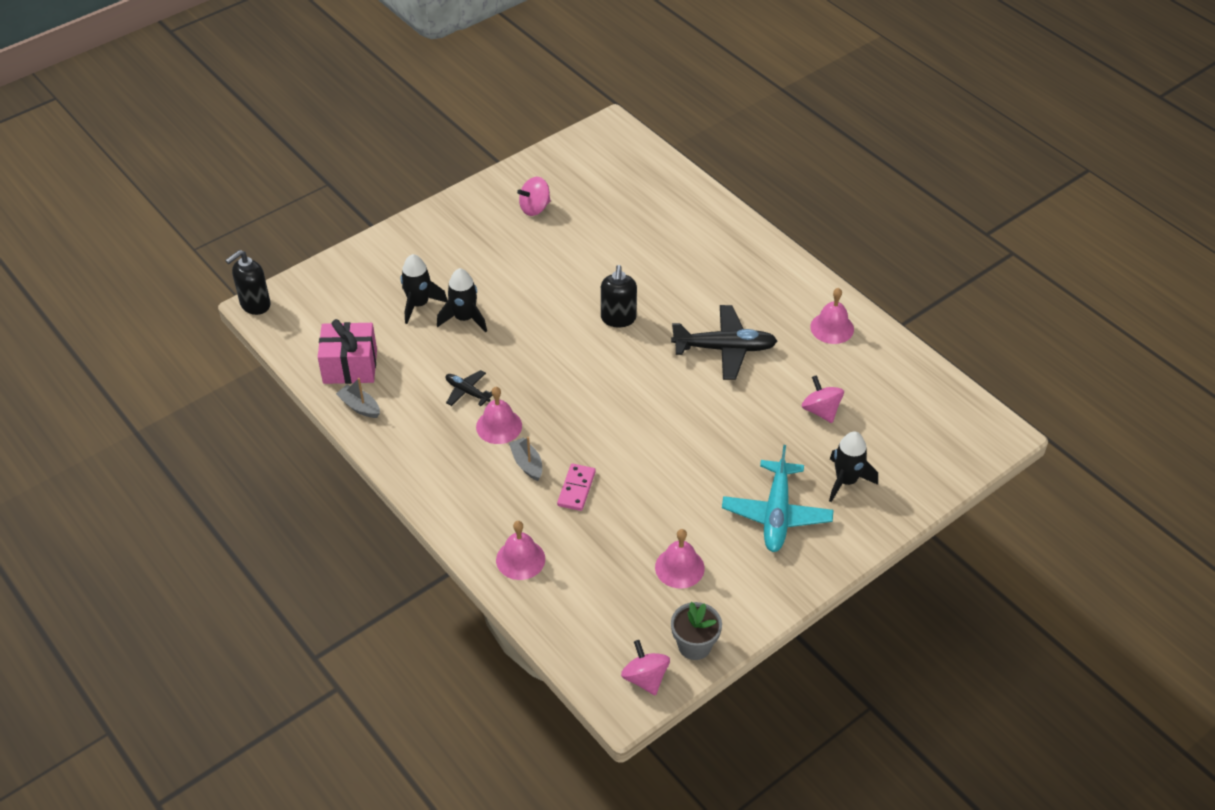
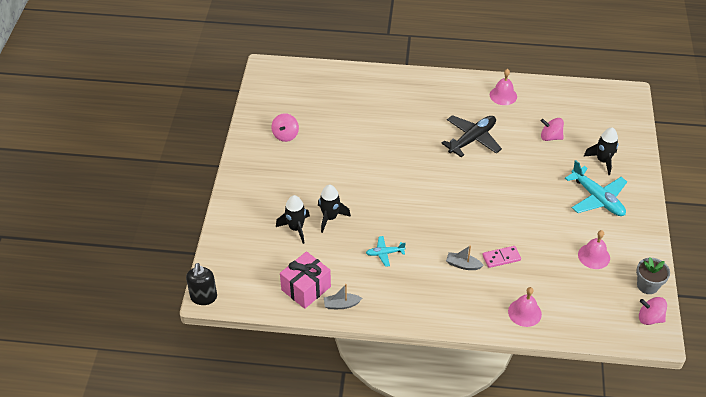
camera: 45 degrees left, 0 degrees up
(467, 392) = (384, 253): black plane -> turquoise plane
(499, 426) = (424, 257): pink bell -> none
(576, 489) = (501, 258): pink domino -> pink domino turned 75 degrees counterclockwise
(618, 318) = (405, 161): black soap dispenser -> none

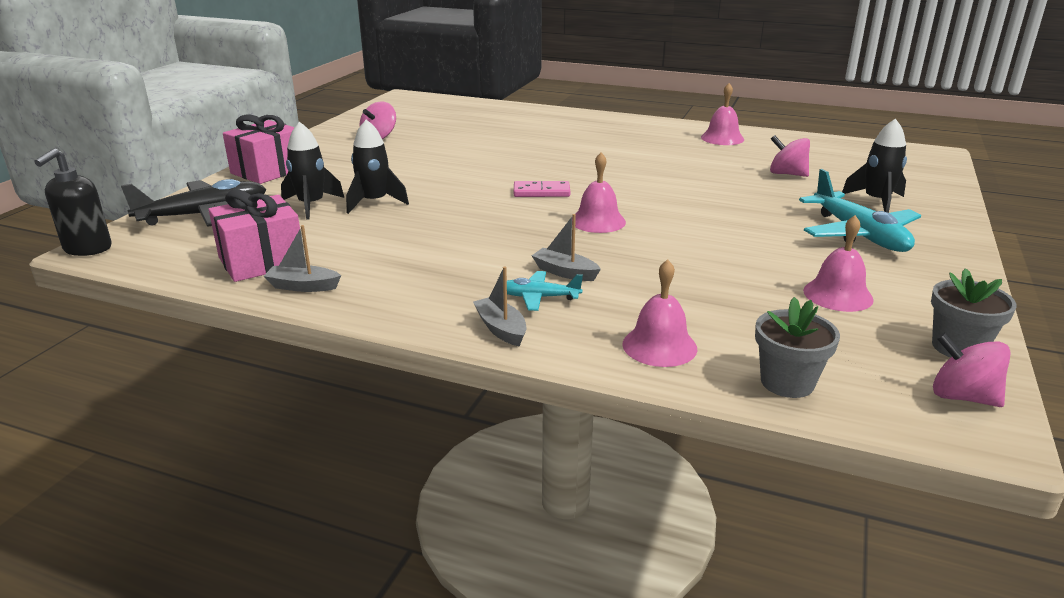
camera: 15 degrees right, 20 degrees down
(243, 194) = (268, 171): none -> pink gift
(384, 253) = (432, 244): turquoise plane -> turquoise plane (538, 297)
(452, 316) = (501, 329): none -> grey boat
(462, 212) = (598, 221): none -> pink bell
(472, 139) = (655, 164): black plane -> black plane (204, 215)
(501, 258) = (644, 274): pink domino -> pink domino (541, 192)
(582, 325) = (787, 382): none -> grey flower pot

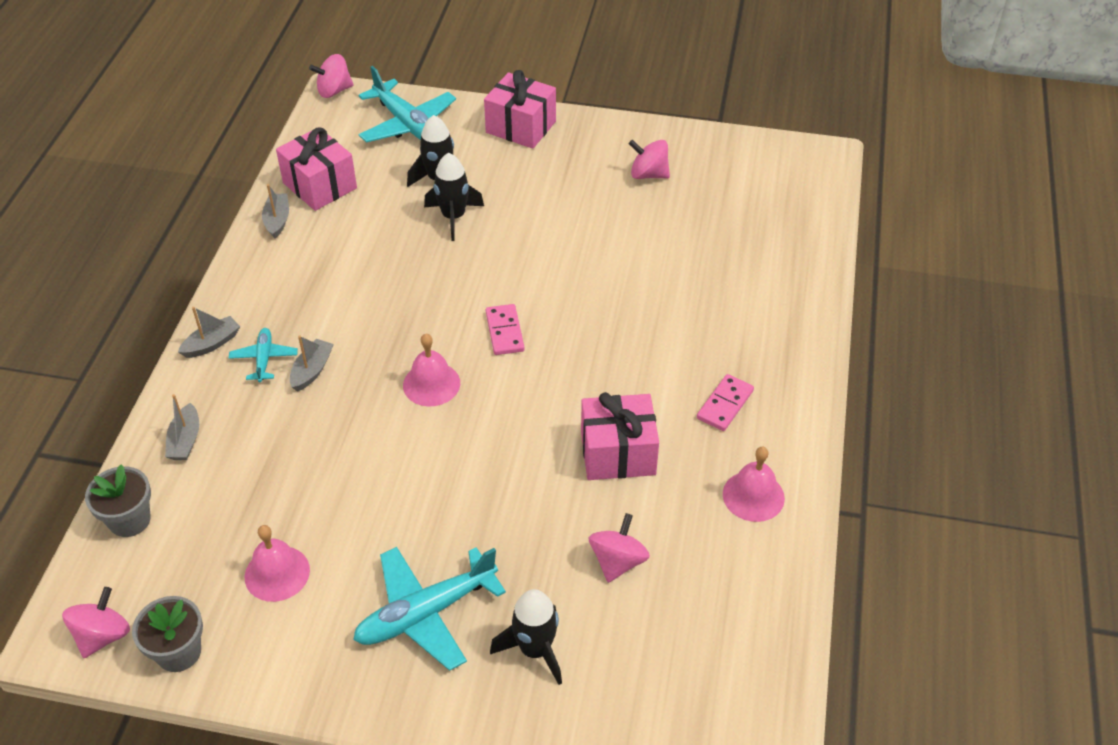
camera: 80 degrees right, 20 degrees up
(87, 249) = (334, 91): black soap dispenser -> pink spinning top
(204, 215) = (408, 125): black plane -> turquoise plane
(639, 138) = (725, 404): none -> pink domino
(659, 346) = (185, 440): pink bell -> grey boat
(684, 167) = (618, 453): none -> pink gift

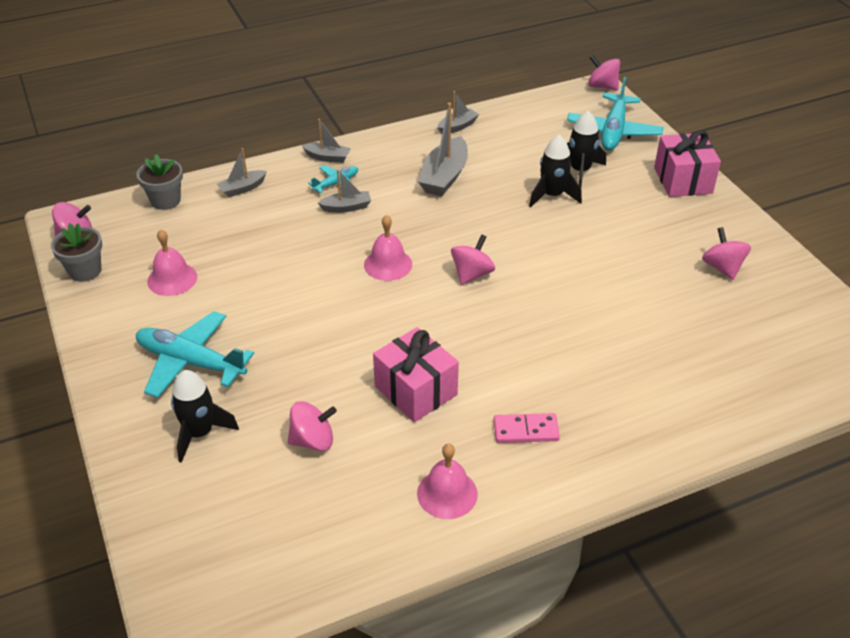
camera: 55 degrees right, 5 degrees down
(320, 185) = (509, 126): pink gift -> none
(345, 273) = (444, 177): none -> grey boat
(504, 332) = (472, 274): pink domino -> pink spinning top

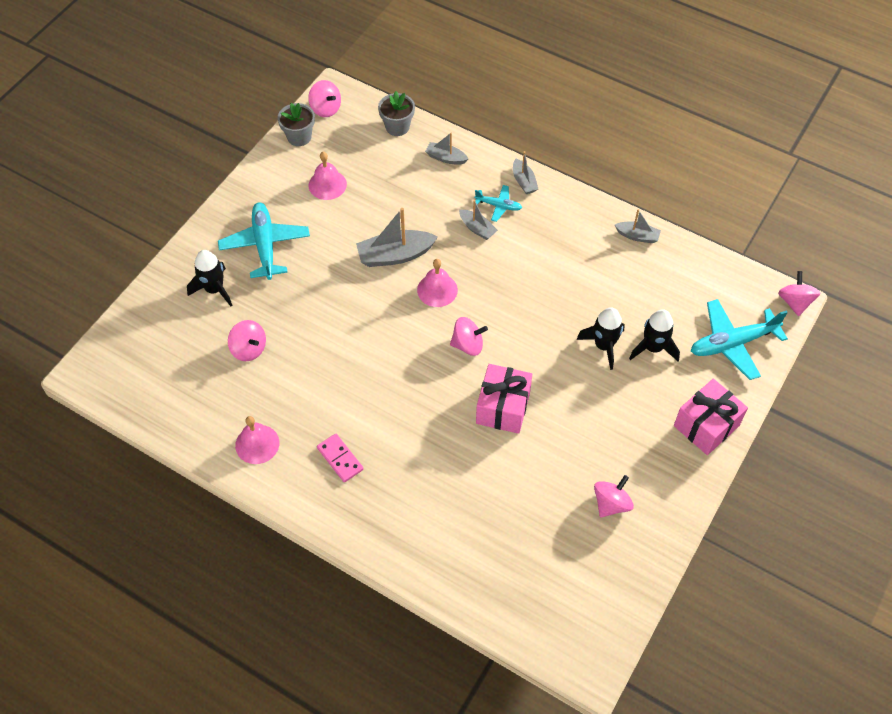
camera: 55 degrees right, 15 degrees up
(416, 390) = (330, 377): pink gift -> pink gift (503, 407)
(444, 177) = (565, 265): grey boat -> grey boat (395, 255)

